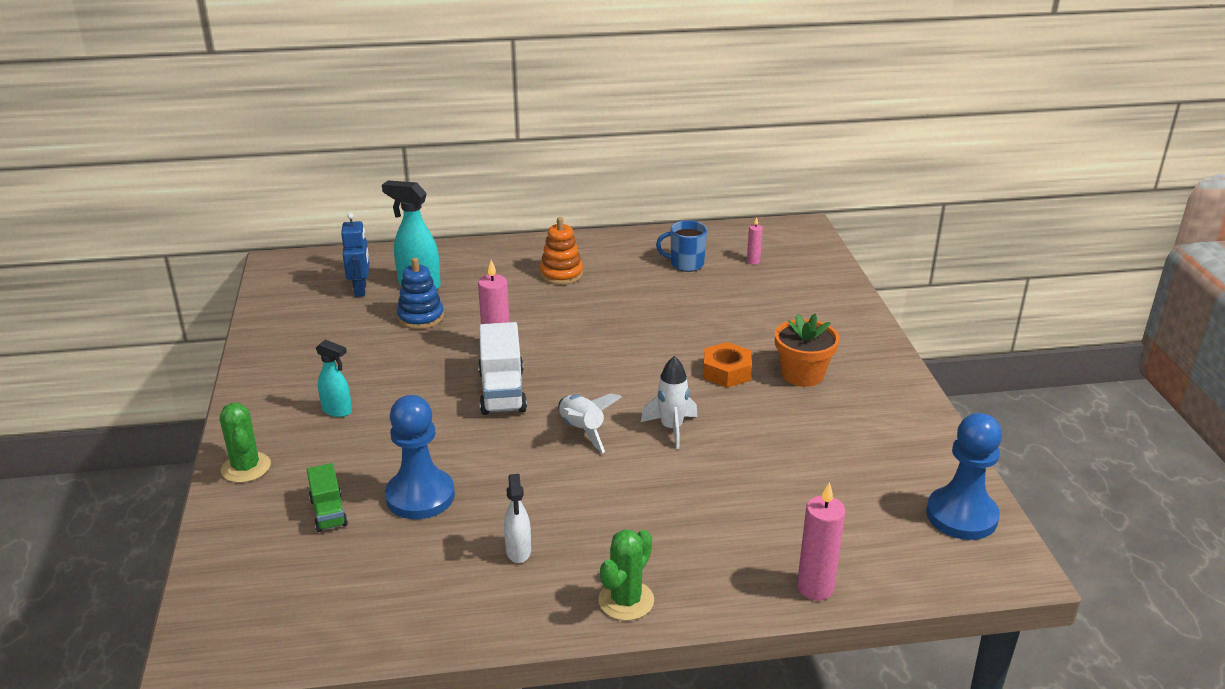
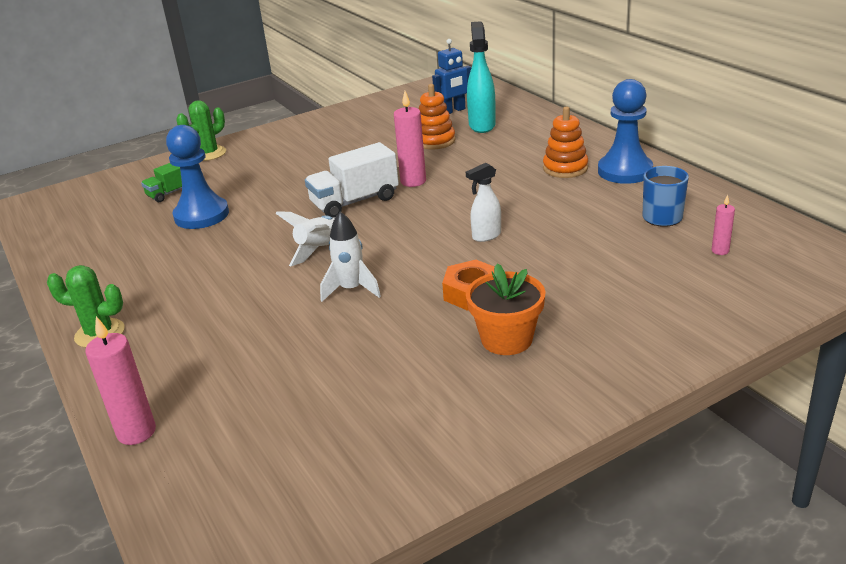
camera: 70 degrees right, 0 degrees up
(337, 411) = (289, 156): turquoise spray bottle -> none
(420, 317) = (435, 141): blue stacking toy -> orange stacking toy
(518, 551) = (149, 271): white spray bottle -> white spray bottle (486, 236)
(961, 516) = (294, 519): blue pawn -> blue pawn (625, 171)

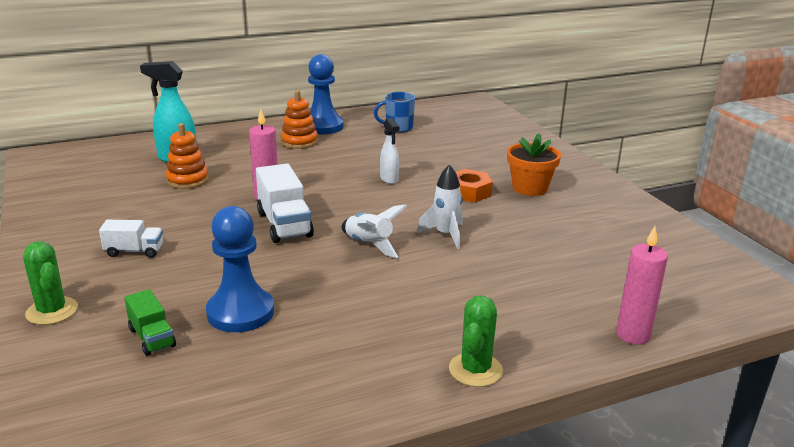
camera: 85 degrees left, 5 degrees down
(295, 155) = (134, 251): none -> white truck
(453, 111) = (124, 166): blue robot -> none
(720, 251) = (449, 122): pink candle -> none

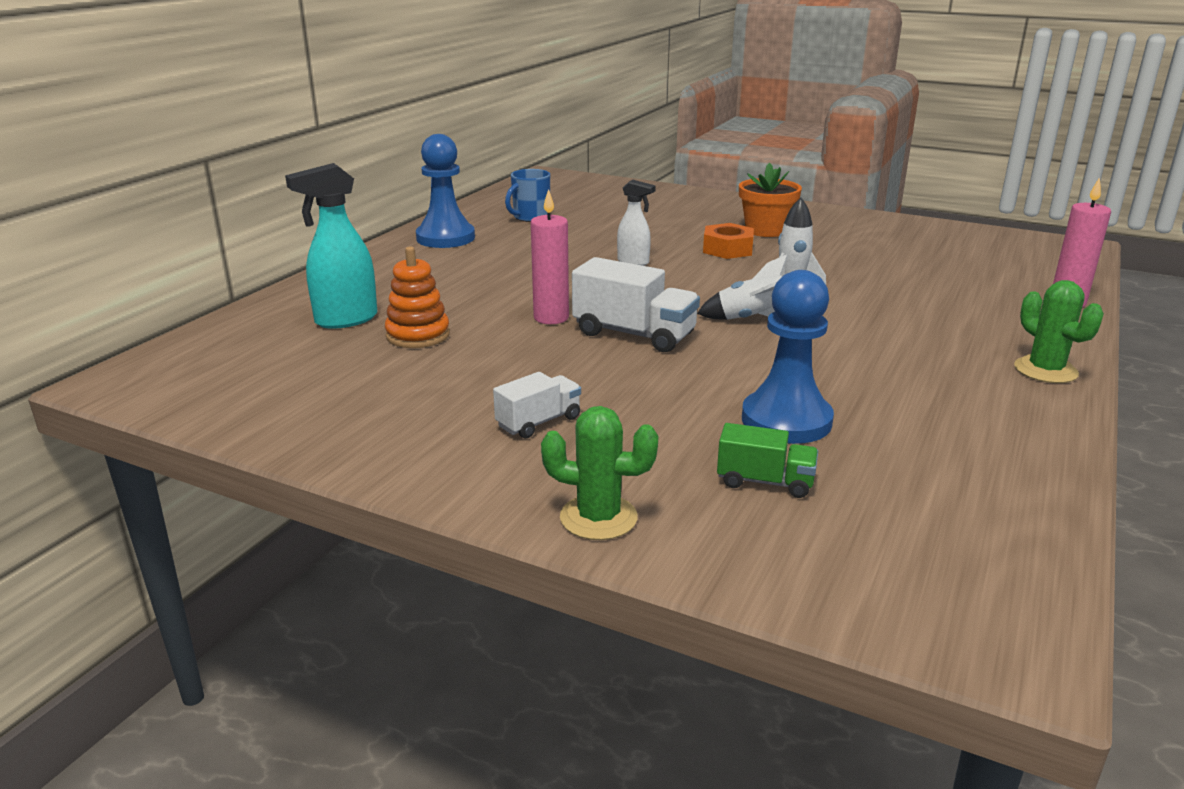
camera: 40 degrees left, 0 degrees up
(299, 142) = (456, 259): orange stacking toy -> none

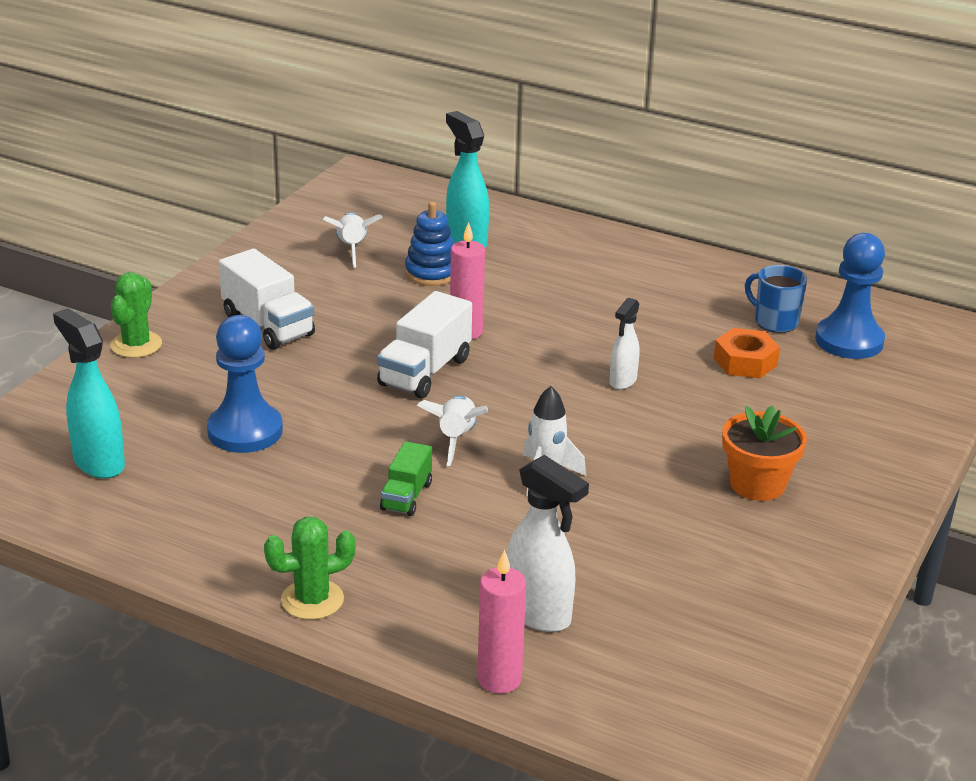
camera: 90 degrees right, 5 degrees up
(341, 380) = (352, 249): none -> white rocket
(418, 335) = (431, 273): orange stacking toy -> blue stacking toy
(445, 238) = (689, 274): blue pawn -> blue pawn (849, 341)
(539, 422) = (268, 325): white truck -> white truck, size x1.68
(727, 249) = (675, 447): orange nut -> orange nut (745, 362)
(765, 482) = (158, 410): green truck -> green truck (406, 496)
(907, 514) = (98, 463): none -> turquoise spray bottle
(979, 291) = (539, 614): none -> white spray bottle

